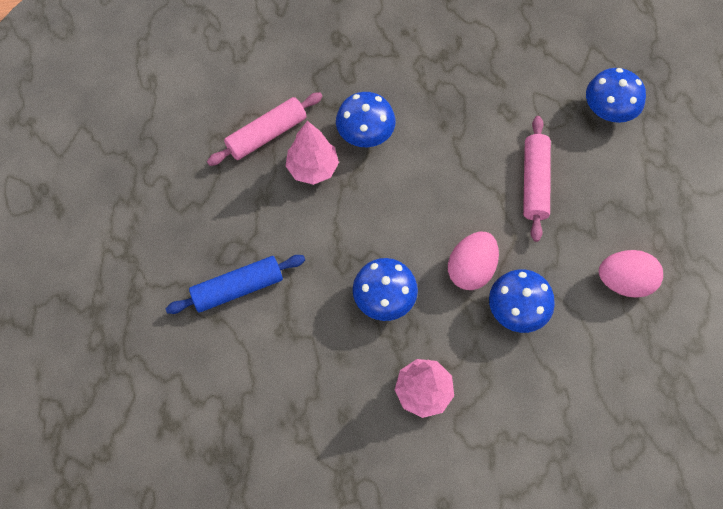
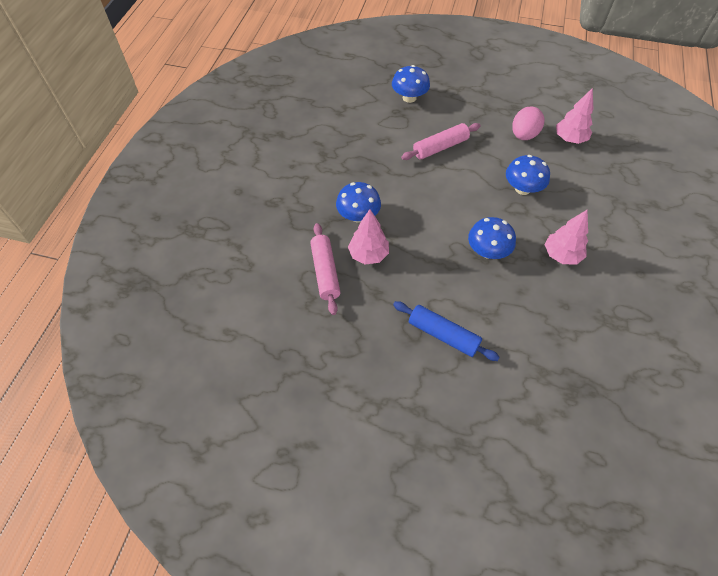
camera: 65 degrees left, 10 degrees down
(238, 288) = (443, 335): blue rolling pin -> blue rolling pin turned 60 degrees counterclockwise
(471, 269) = (486, 199): pink egg -> none
(534, 182) = (440, 147): pink rolling pin -> pink rolling pin turned 60 degrees counterclockwise
(655, 347) = (569, 139): none -> pink tree

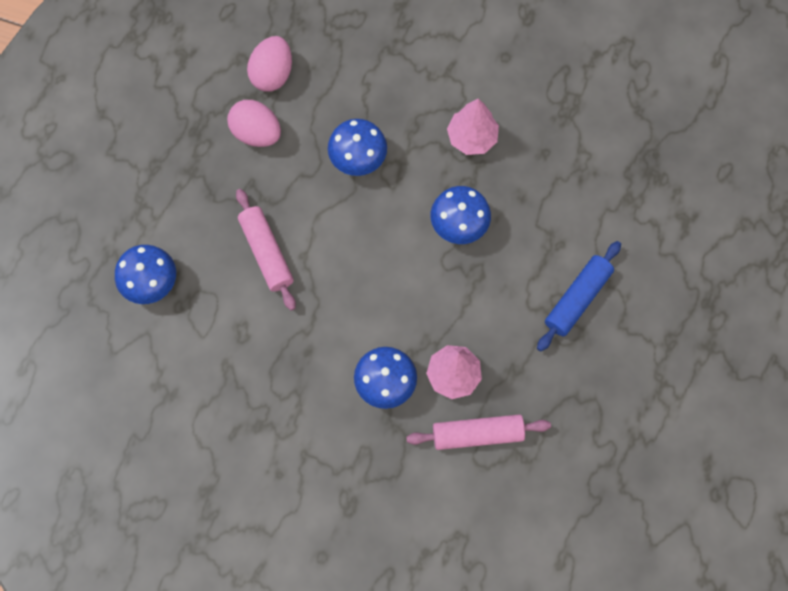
camera: 85 degrees left, 15 degrees up
(569, 139) = (272, 74): pink tree -> pink egg

